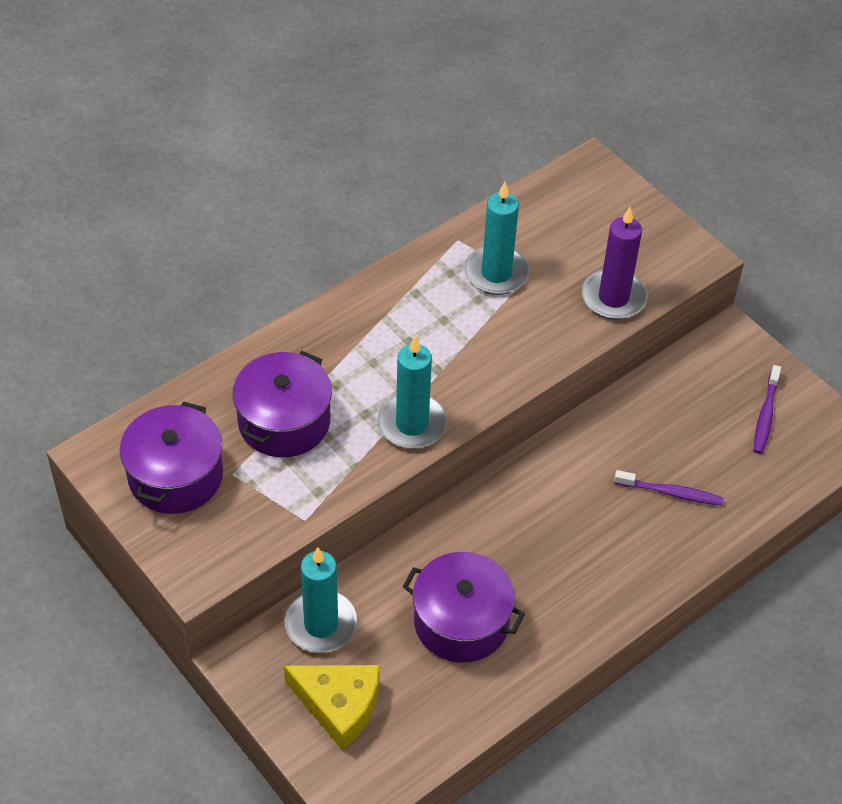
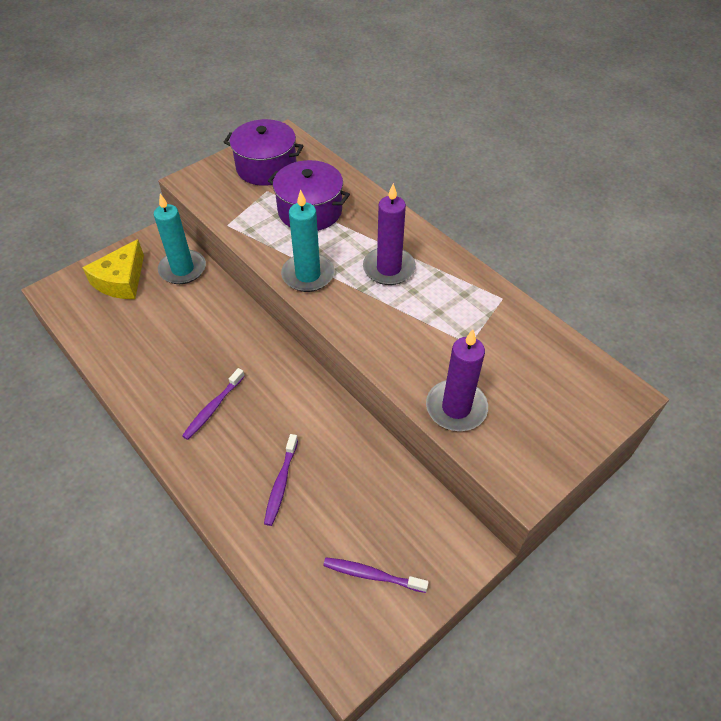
camera: 90 degrees right, 0 degrees up
(404, 340) = (389, 268): none -> purple candle
(461, 622) = (173, 341): purple pot -> none
(496, 273) = (469, 323): turquoise candle -> none
(571, 566) = (213, 408): none -> purple toothbrush

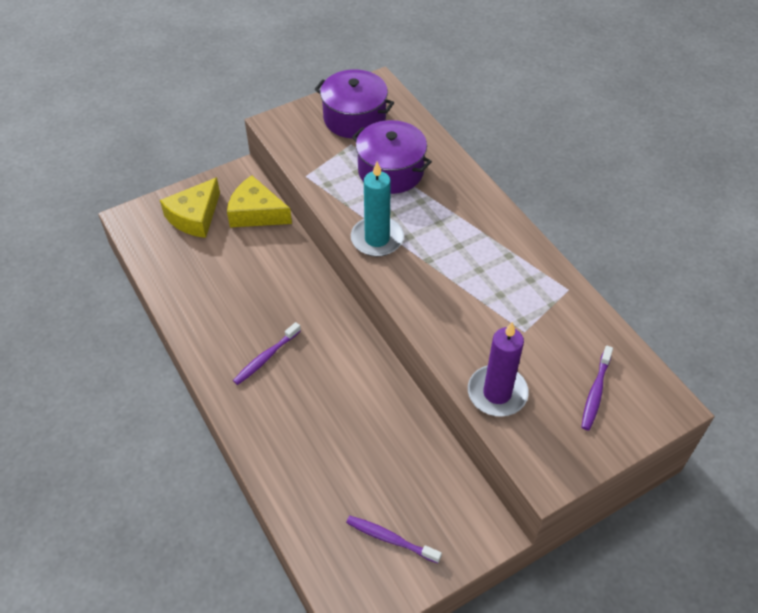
camera: 10 degrees right, 0 degrees up
(182, 269) = (256, 213): turquoise candle -> yellow cheese
(281, 483) = (319, 440): purple toothbrush -> purple toothbrush (595, 392)
(389, 268) = (459, 243): purple candle -> none

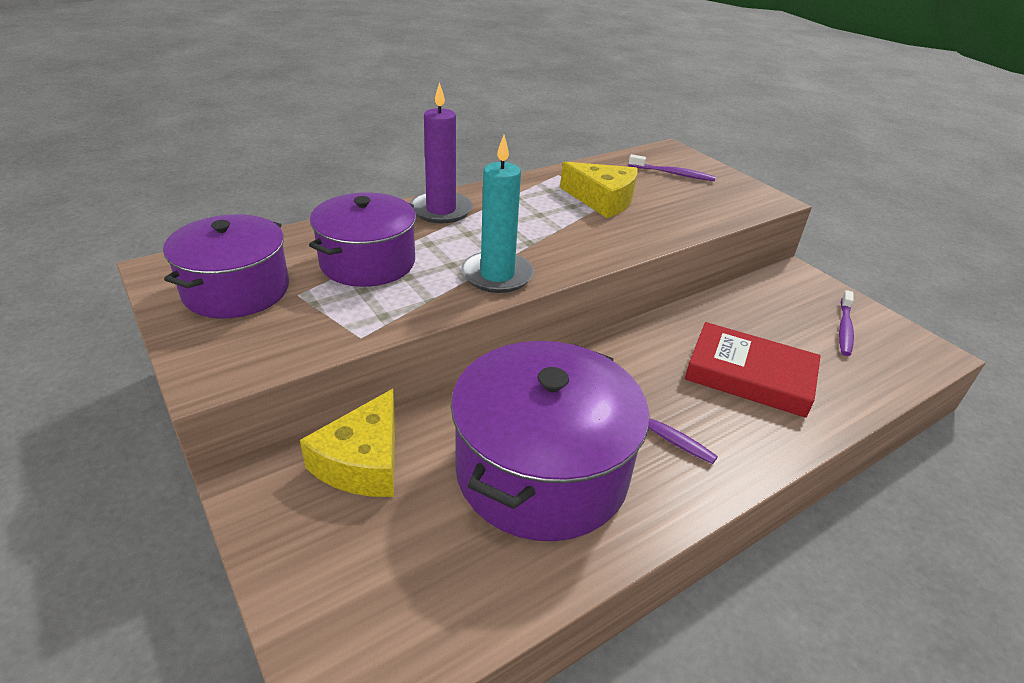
camera: 95 degrees left, 15 degrees down
(195, 217) = (357, 556): yellow cheese -> yellow cheese (602, 200)
(239, 292) = (542, 471): none -> purple pot
(323, 432) = (749, 376): none -> red book
(497, 393) = (697, 215): purple candle -> purple candle (441, 210)

